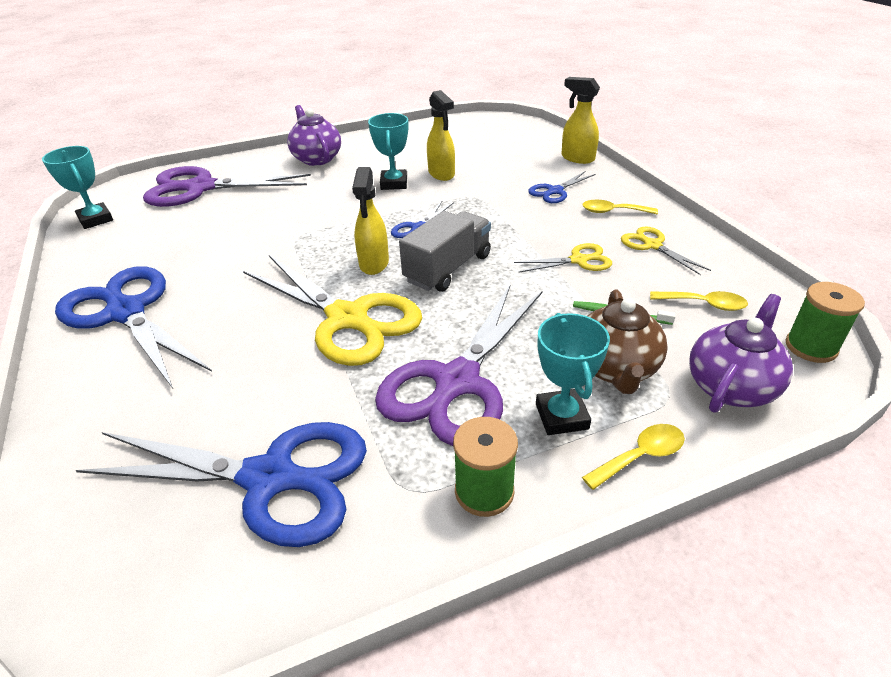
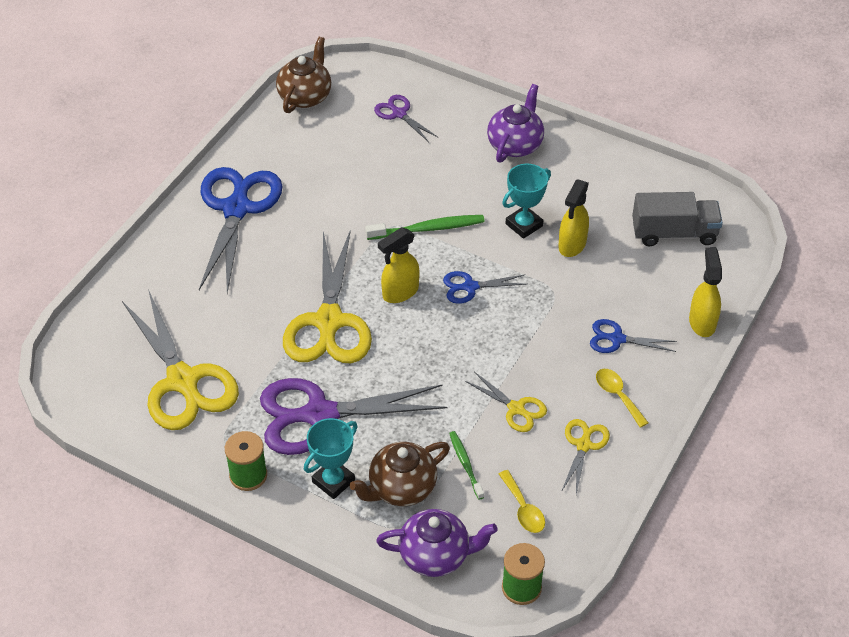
camera: 50 degrees right, 10 degrees up
(95, 219) = (305, 96): turquoise trophy -> brown teapot
(200, 188) = (399, 113): purple scissors -> purple scissors, size x0.48
(271, 478) = (183, 381): blue scissors -> yellow scissors
(330, 222) = (428, 229): none -> green toothbrush
(448, 268) = (433, 338): grey truck -> grey truck (674, 233)
(640, 456) = (332, 533): yellow spoon -> none

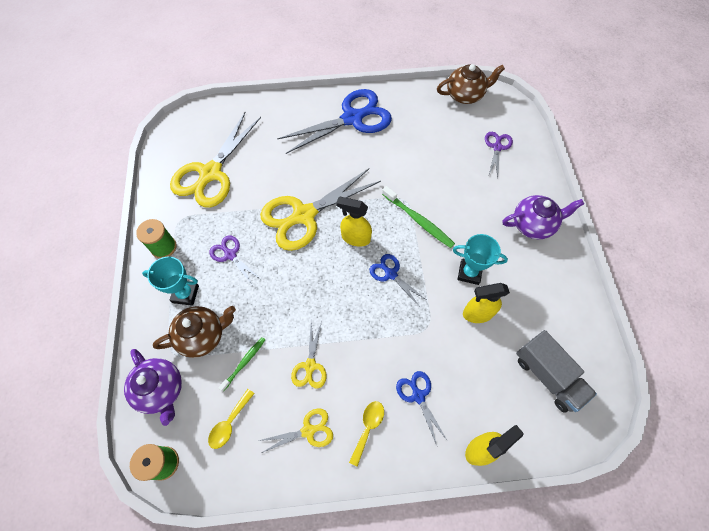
camera: 55 degrees right, 15 degrees up
(319, 415) = (230, 254): purple scissors -> purple scissors, size x0.48
(401, 488) = (202, 335): brown teapot -> brown teapot turned 135 degrees clockwise

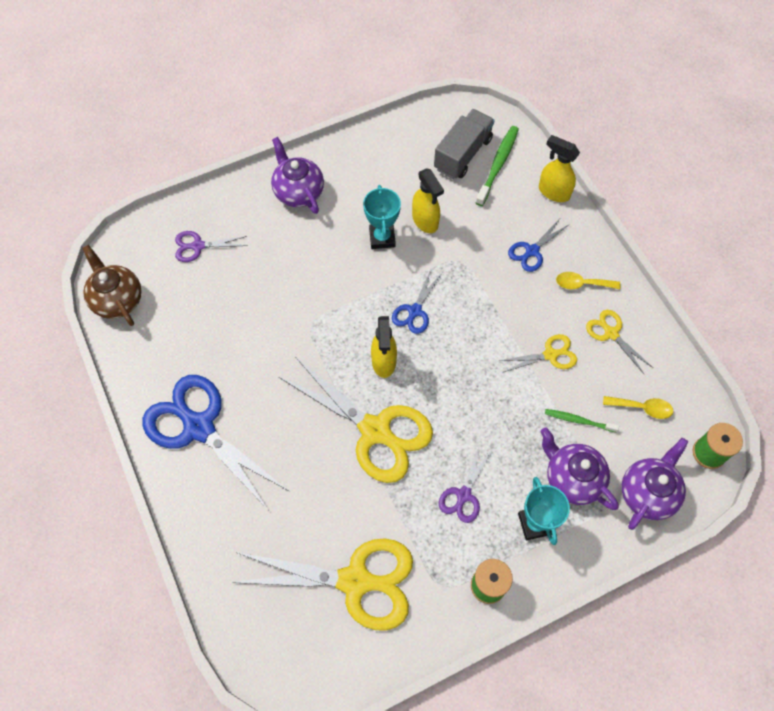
camera: 110 degrees left, 0 degrees up
(202, 335) = (572, 478): brown teapot -> purple teapot
(419, 221) = (335, 302): green toothbrush -> green toothbrush (498, 164)

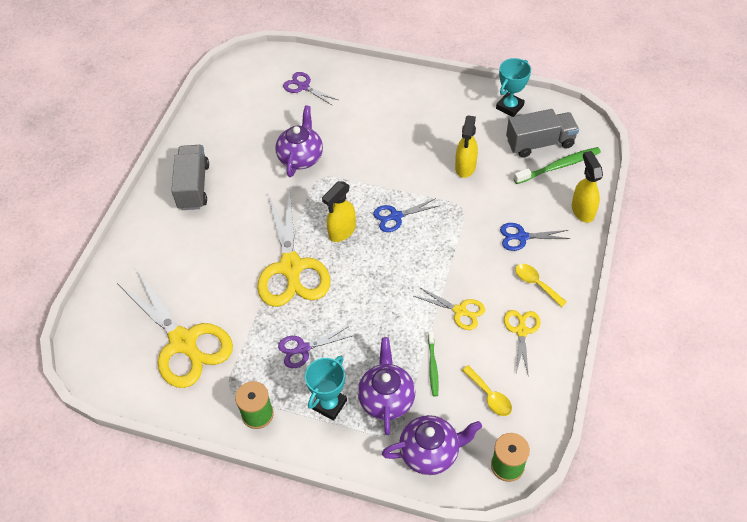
camera: 45 degrees right, 10 degrees down
(117, 299) = (226, 86): brown teapot -> none
(199, 427) = (193, 186): blue scissors -> grey truck
(298, 192) = (399, 95): purple teapot -> purple teapot (301, 157)
(382, 238) = (424, 158): turquoise trophy -> turquoise trophy (509, 107)
(578, 420) = (432, 367): green toothbrush -> green toothbrush turned 150 degrees counterclockwise

